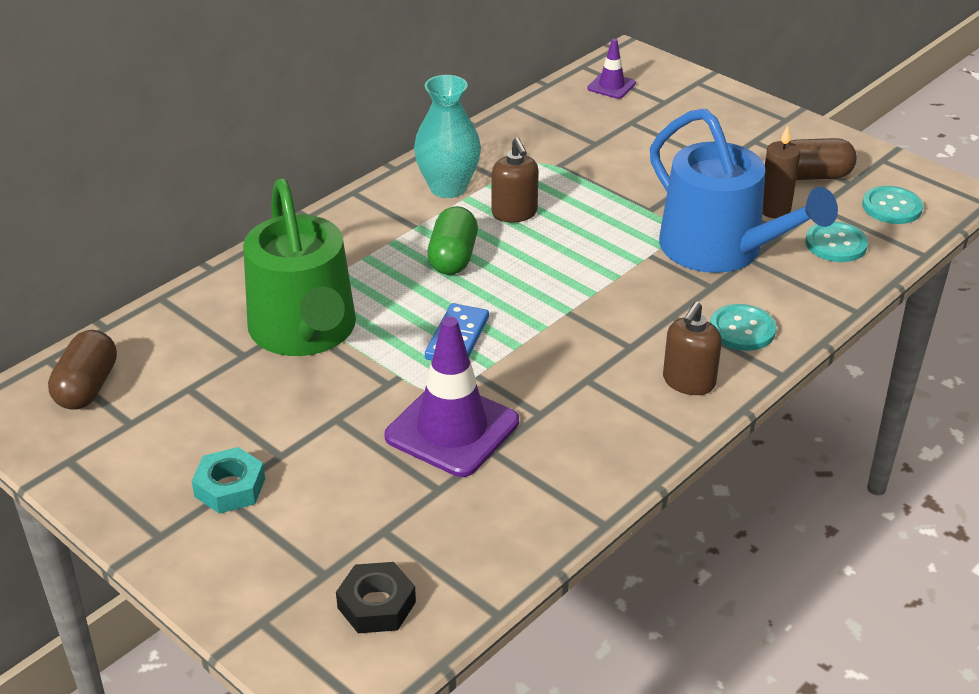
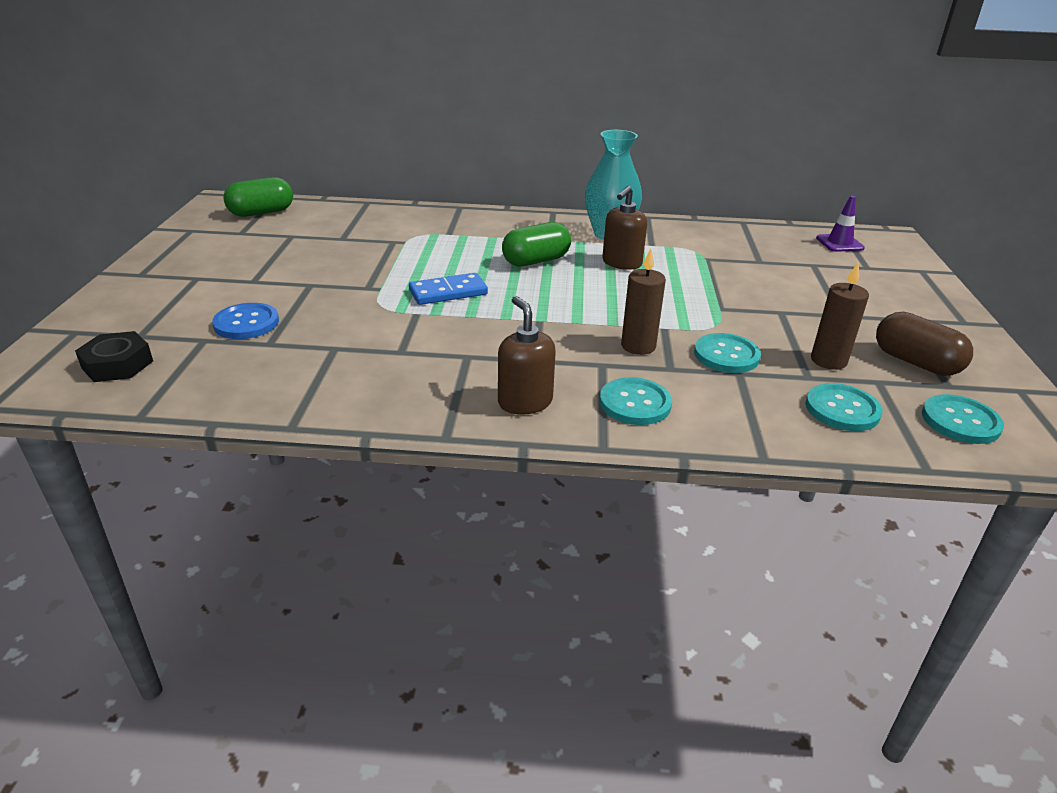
camera: 50 degrees right, 5 degrees down
(87, 387) = (261, 213): brown capsule -> green capsule
(230, 487) = (205, 277): turquoise nut -> none
(305, 331) = (388, 246): green watering can -> none
(379, 490) = (246, 323): none -> blue button
(452, 429) = (342, 325): purple traffic cone -> none
(664, 283) = (638, 346): none -> brown candle
(688, 382) = (525, 402): brown soap dispenser -> brown soap dispenser turned 75 degrees clockwise
(721, 250) = (726, 355): blue watering can -> turquoise button

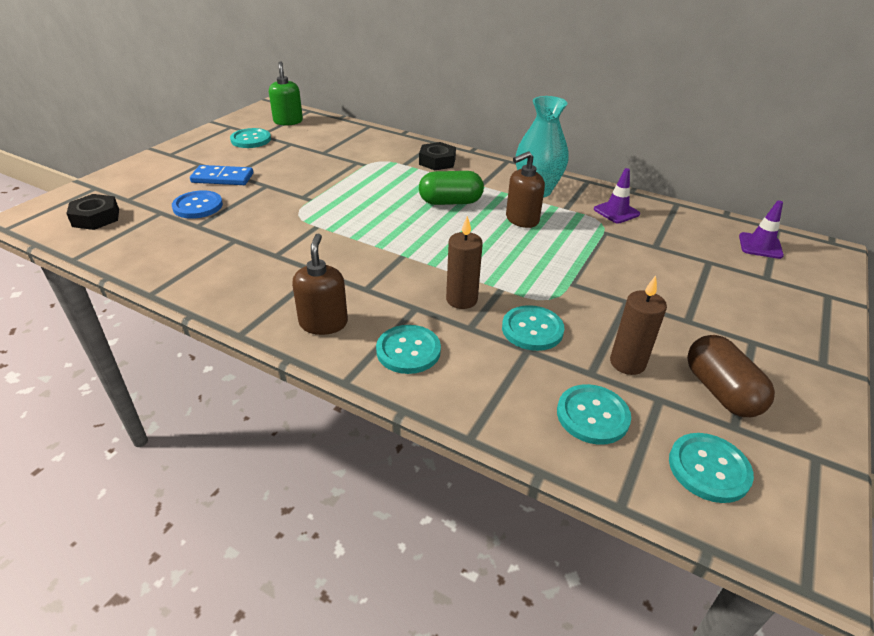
camera: 25 degrees right, 5 degrees up
(235, 240) = (251, 140): none -> turquoise button
(261, 213) = (288, 121): green capsule -> green soap dispenser
(448, 292) = (356, 214): blue domino -> blue domino (222, 178)
(481, 225) = (437, 161): none -> black nut
(699, 239) = (616, 212): none -> purple traffic cone

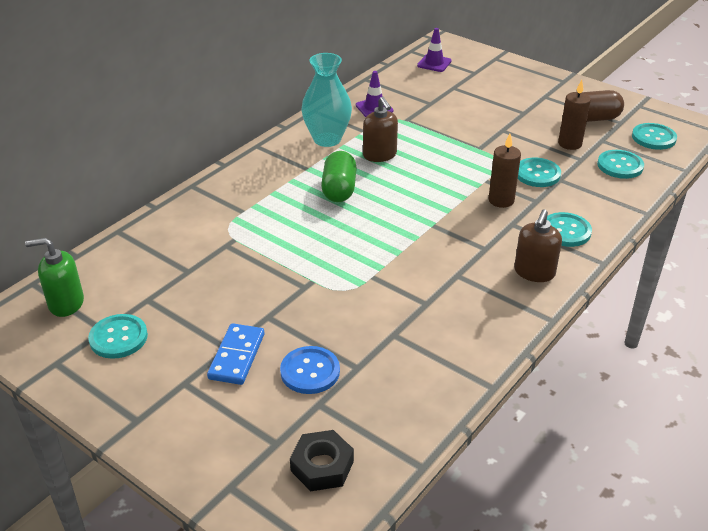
camera: 80 degrees left, 0 degrees up
(323, 323) = (534, 272): brown soap dispenser -> brown soap dispenser turned 75 degrees counterclockwise
(437, 161) = (244, 189): black nut -> none

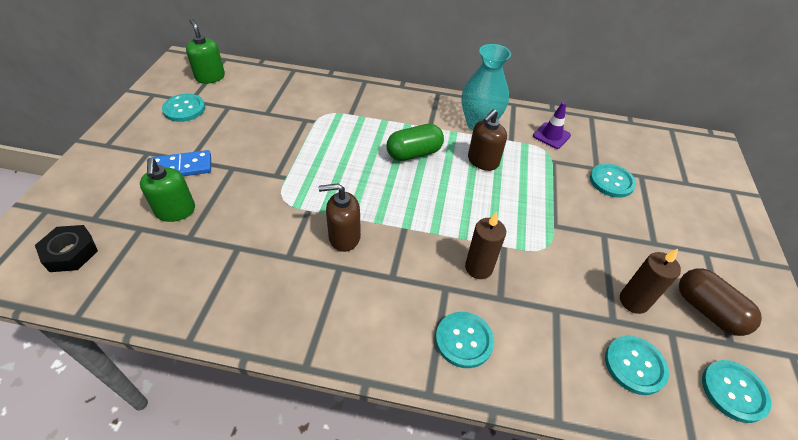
camera: 60 degrees right, 10 degrees up
(310, 371) = (175, 211): blue button -> green soap dispenser
(434, 63) = (668, 150): purple traffic cone -> none
(534, 272) = (375, 329): brown soap dispenser -> brown soap dispenser (344, 237)
(537, 174) = (549, 286): turquoise button -> turquoise button (611, 181)

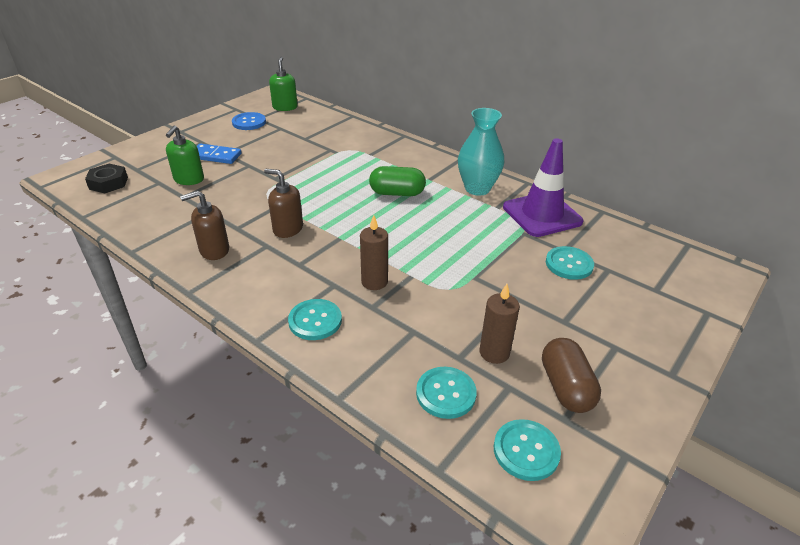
camera: 30 degrees right, 10 degrees down
(184, 109) = (249, 122): turquoise button -> blue button
(483, 161) = (453, 214): brown soap dispenser -> brown soap dispenser (214, 250)
(551, 136) = (542, 214): purple traffic cone -> purple traffic cone, size x1.97

